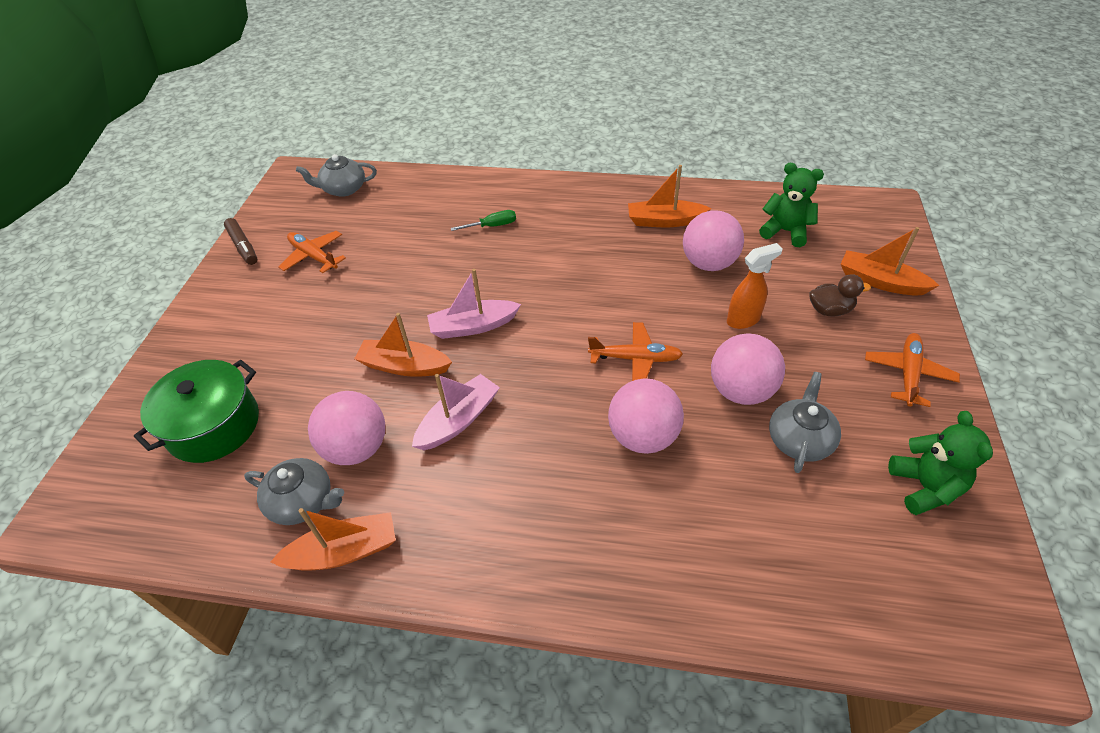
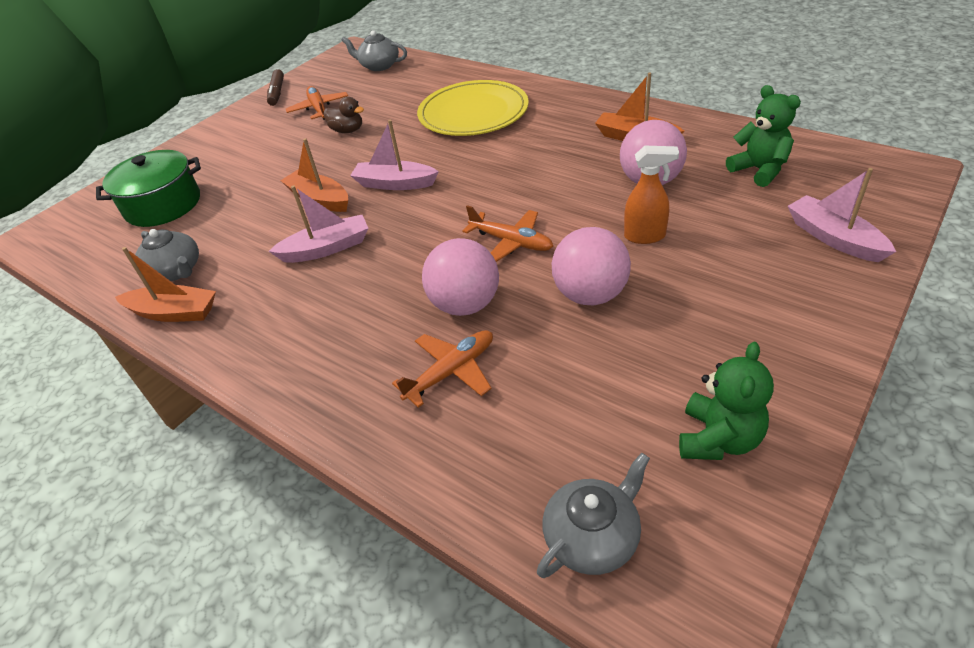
camera: 30 degrees right, 5 degrees down
(356, 448) = (239, 246): pink ball -> none
(492, 226) = (473, 113): green screwdriver -> yellow plate
(799, 439) = (614, 353): grey teapot -> grey teapot (592, 537)
(829, 310) = (749, 250): brown duck -> brown duck (347, 130)
(880, 282) = (833, 238): orange boat -> pink boat
(908, 374) = (792, 331): orange plane -> orange plane (451, 372)

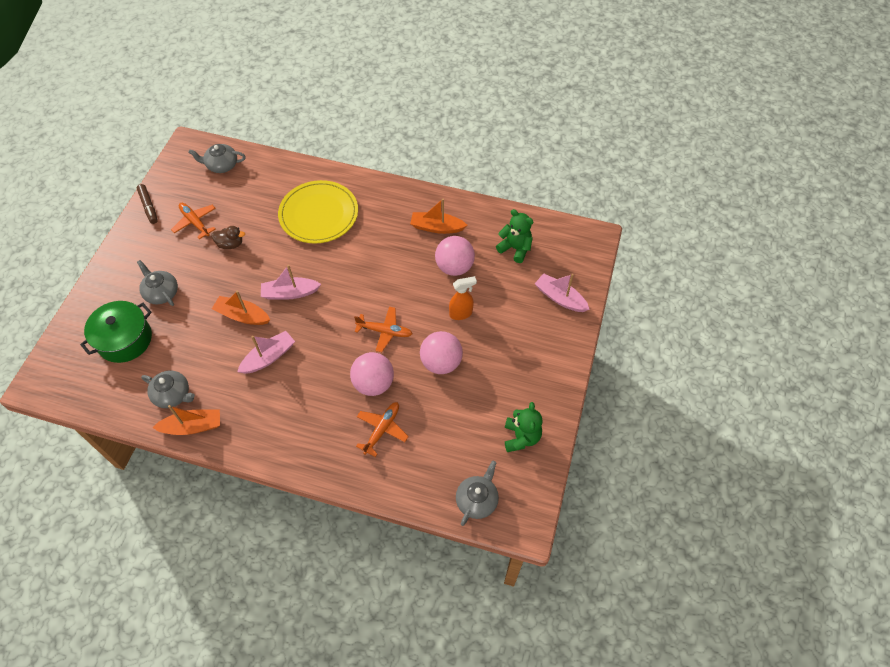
camera: 25 degrees left, 15 degrees up
(237, 166) = (161, 293): none -> grey teapot

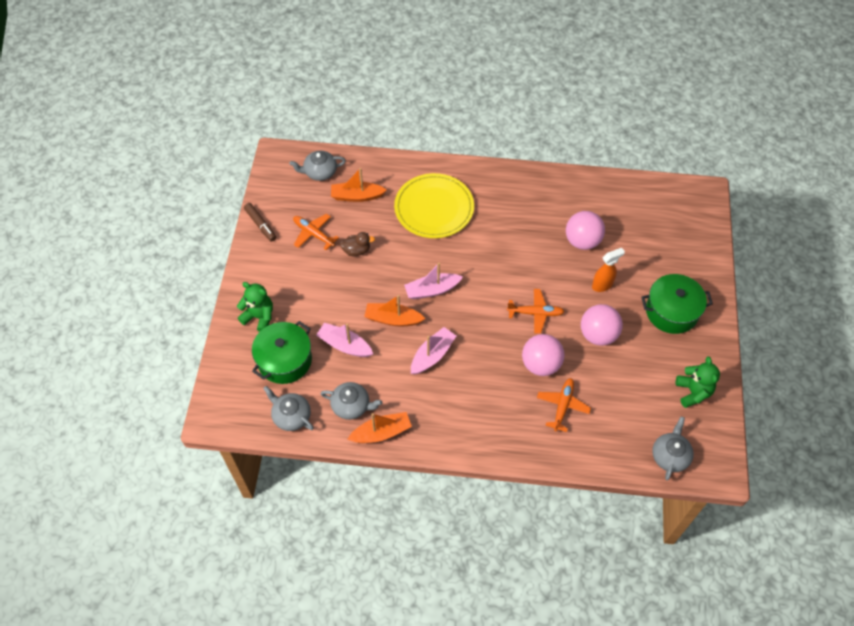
camera: 10 degrees left, 0 degrees up
(161, 293) = (305, 309): grey teapot -> grey teapot (291, 416)
(436, 227) = (553, 205): orange boat -> orange boat (357, 196)
(515, 248) = (634, 214): green teddy bear -> green teddy bear (259, 317)
(524, 351) = (671, 311): none -> green pot
(560, 298) = (690, 256): pink boat -> pink boat (344, 345)

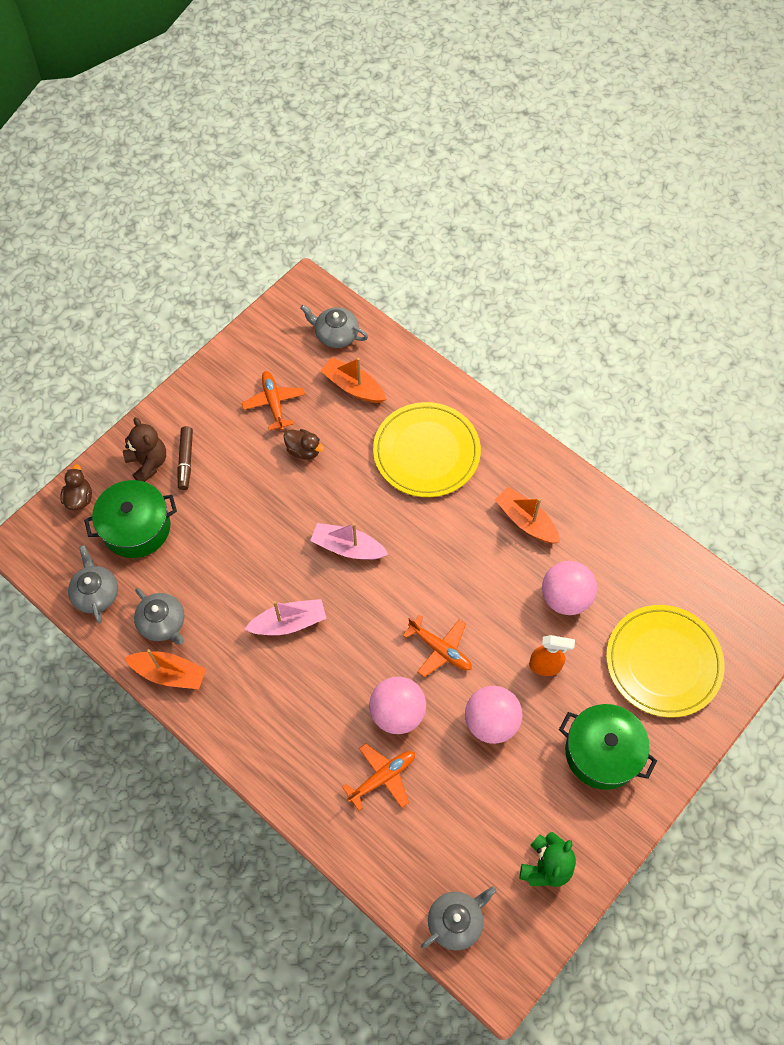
camera: 35 degrees right, 5 degrees up
(229, 366) = (79, 498): none -> brown duck
(259, 317) = (148, 463): green teddy bear -> brown teddy bear
(260, 225) = (228, 359): brown marker -> brown marker (186, 461)
(344, 345) = (208, 551): pink boat -> none
(393, 319) = (280, 554): orange boat -> orange boat (526, 521)
(663, 243) = (663, 662): none -> yellow plate

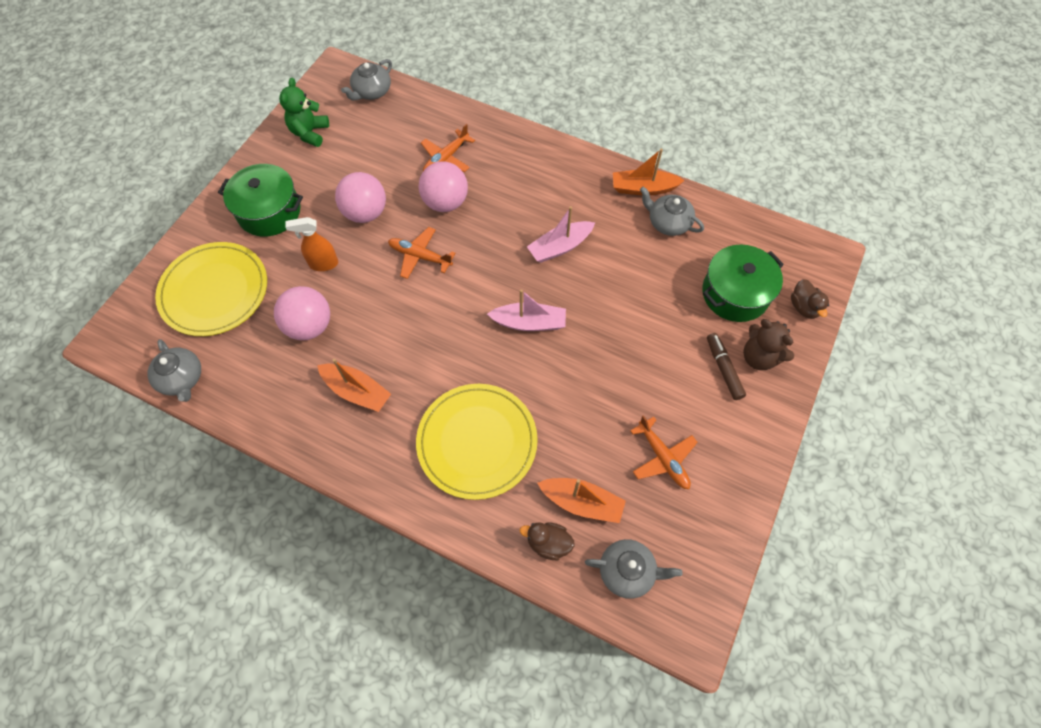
camera: 165 degrees right, 0 degrees up
(96, 593) = (737, 232): grey teapot -> grey teapot (182, 378)
(304, 450) = (608, 410): brown duck -> brown duck (548, 543)

